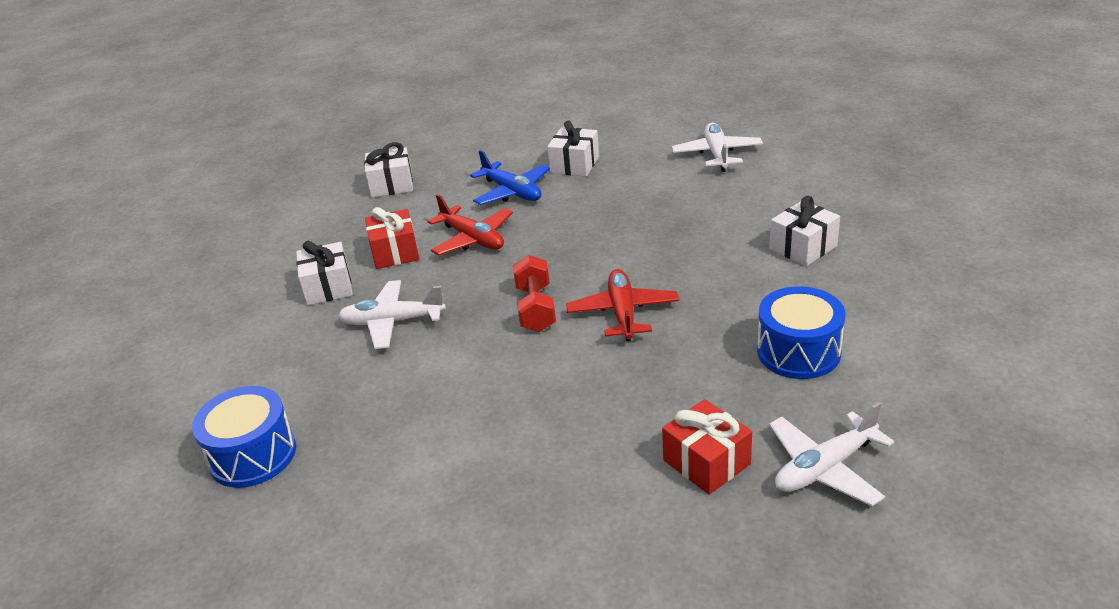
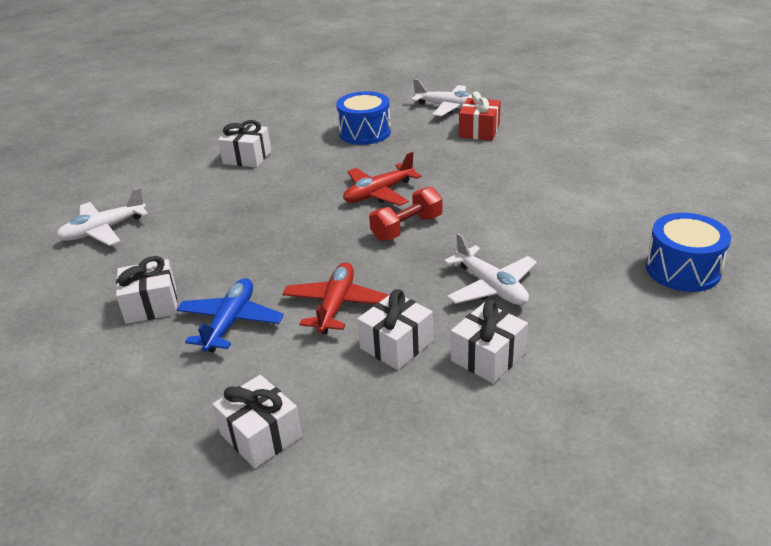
camera: 125 degrees left, 0 degrees up
(395, 252) = (396, 345): red gift -> white gift

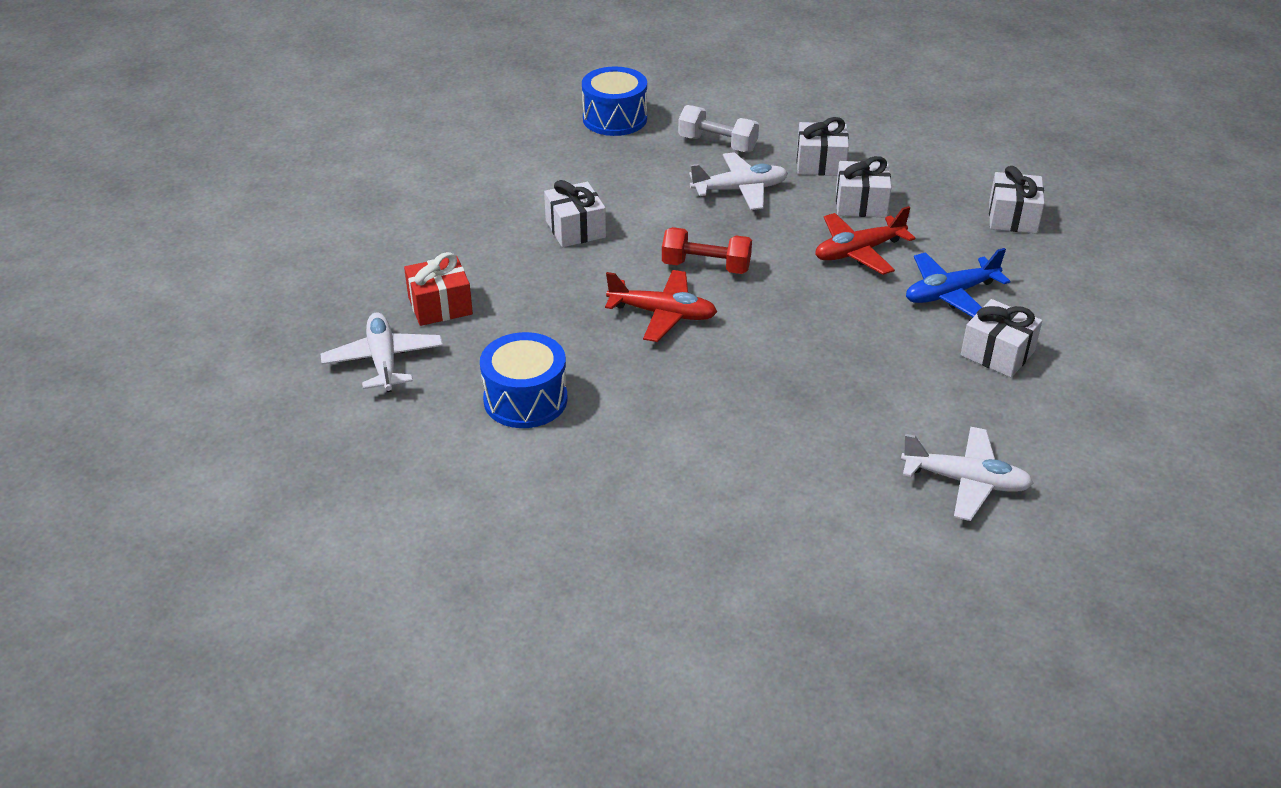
camera: 130 degrees left, 5 degrees up
(247, 157) = (693, 471): white gift -> white gift (575, 229)
(491, 287) = (740, 190): white plane -> white plane turned 60 degrees clockwise
(583, 309) = (717, 144): none -> white dumbbell

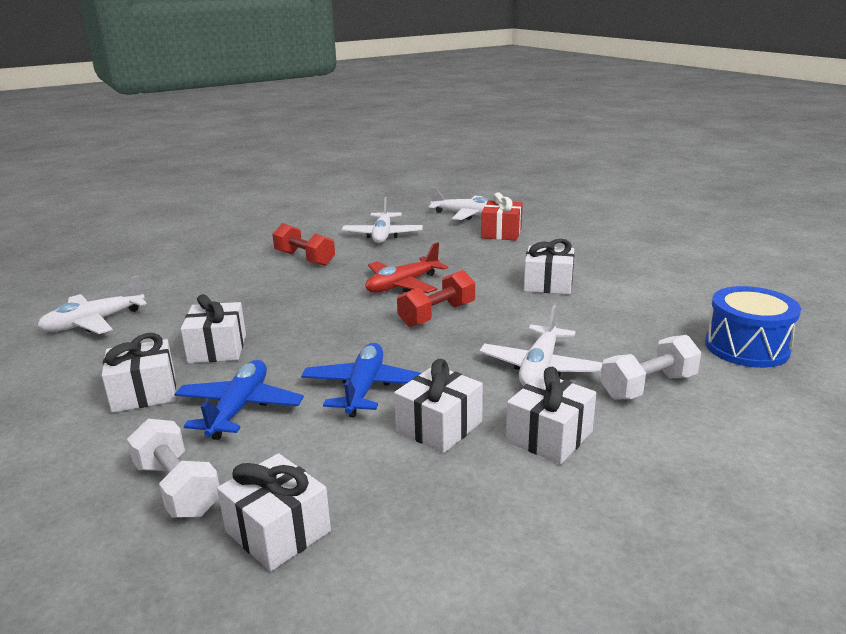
camera: 125 degrees right, 15 degrees down
(525, 399) = (382, 235): blue drum -> white plane
(662, 425) = (304, 259): none -> red dumbbell
(858, 252) = (364, 388): red plane -> blue plane
(901, 358) = (217, 348): none -> white gift
(1039, 270) = (177, 488): none -> white dumbbell

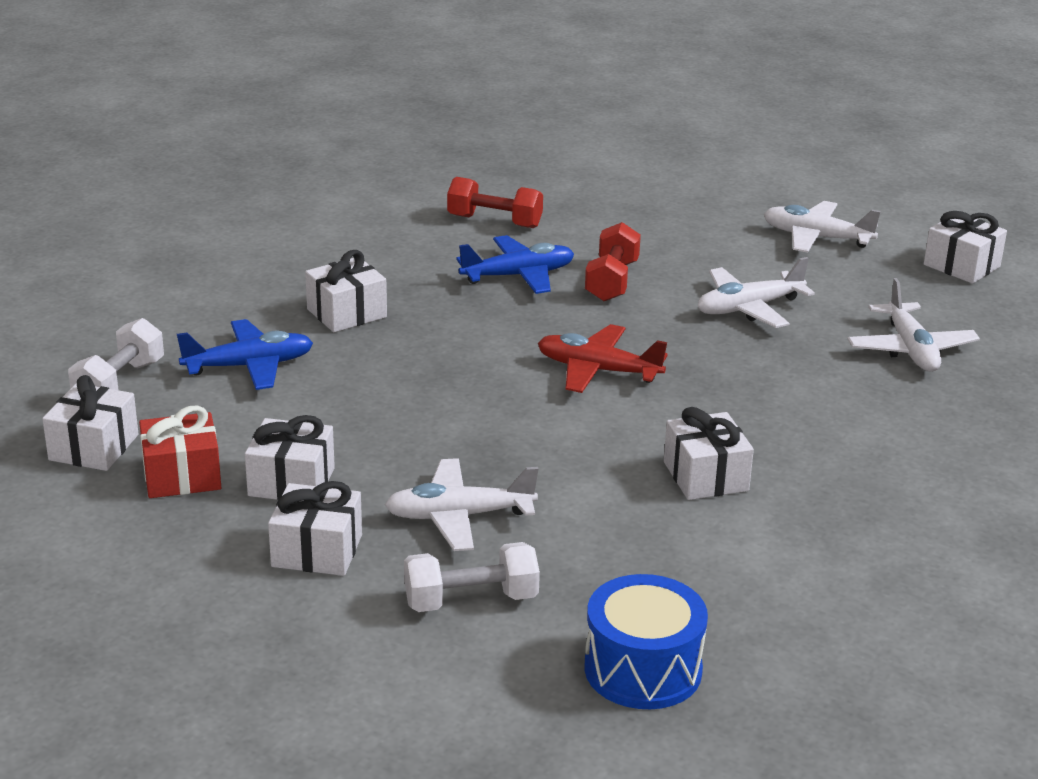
camera: 60 degrees right, 5 degrees up
(94, 322) = (345, 229): white plane -> white plane (816, 238)
(144, 393) = (241, 310): white gift -> white gift (961, 266)
(364, 388) = (331, 420): blue plane -> blue plane (518, 276)
(437, 315) = (535, 416): red dumbbell -> red dumbbell (494, 221)
(501, 233) = (865, 397): red gift -> red gift (182, 476)
(648, 386) = (471, 600): white dumbbell -> white dumbbell turned 45 degrees counterclockwise

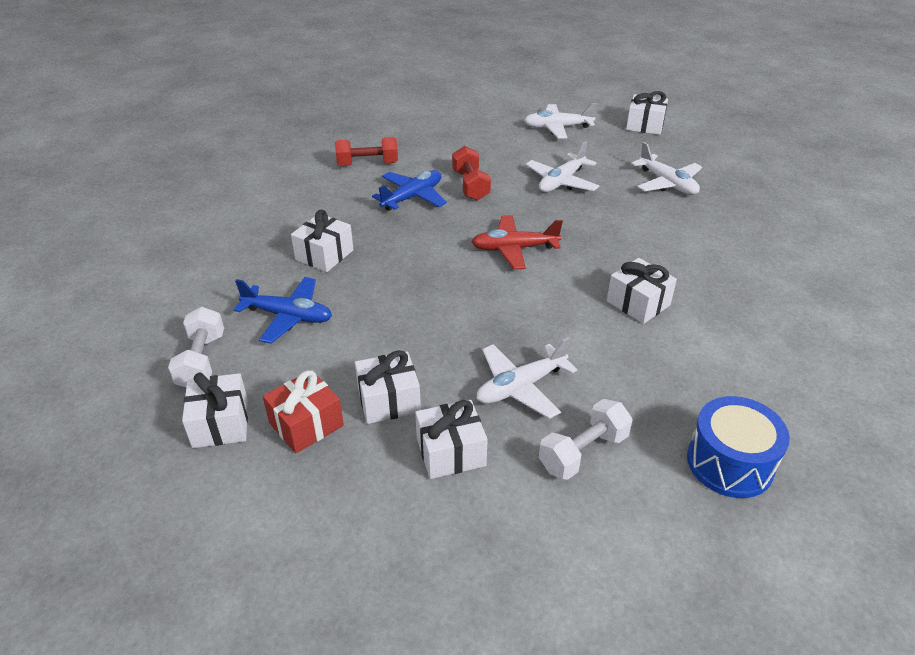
camera: 25 degrees left, 10 degrees up
(249, 366) = (288, 316): blue plane -> blue plane turned 60 degrees clockwise

